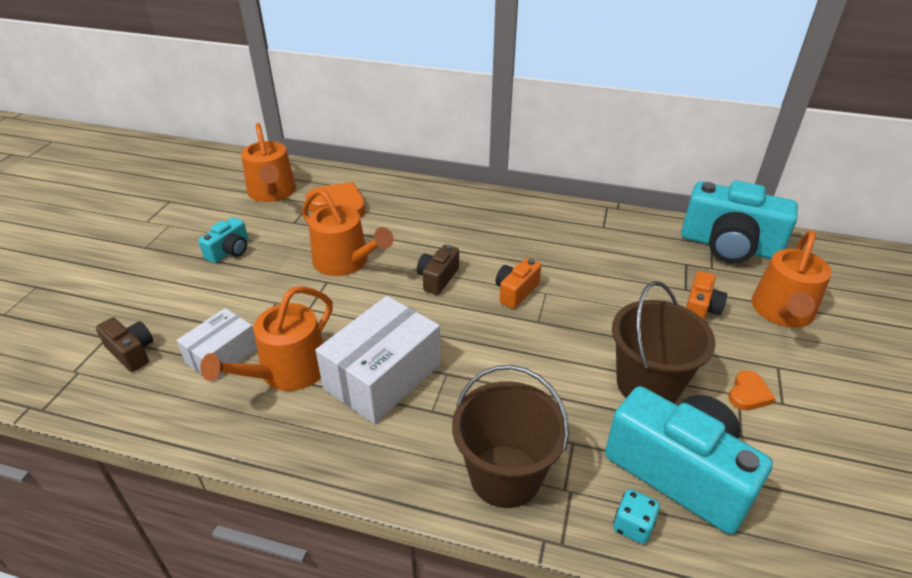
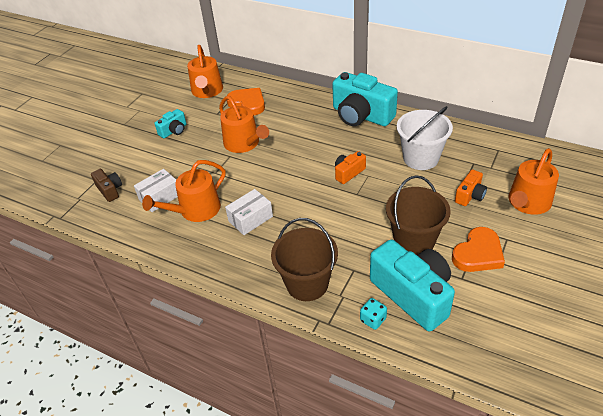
camera: 15 degrees right, 5 degrees up
(383, 376) = (250, 219): white box -> white box, size x0.61
(437, 278) = (300, 159): brown camera -> none
(612, 262) = (421, 158): none -> white bucket
(729, 246) = (510, 153): turquoise camera -> turquoise camera (361, 115)
(748, 394) = (478, 254): orange heart -> orange heart, size x1.80

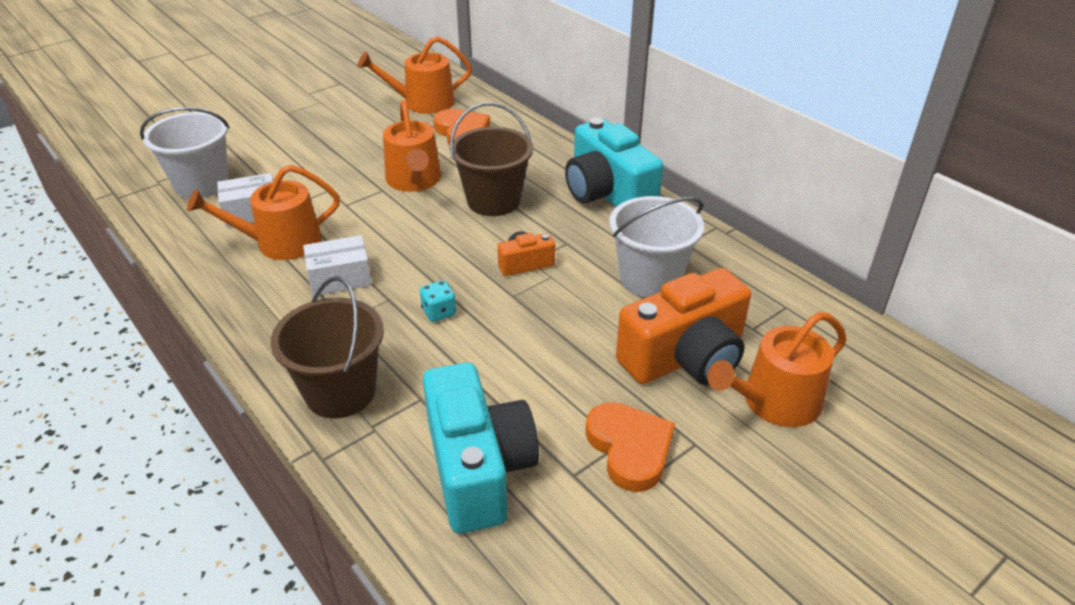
camera: 20 degrees right, 5 degrees down
(110, 190) = (201, 184): brown camera -> white bucket
(174, 131) = (339, 138): turquoise camera -> none
(207, 91) = (423, 103): orange watering can -> orange watering can turned 60 degrees clockwise
(373, 319) = (389, 480): turquoise dice -> turquoise dice (439, 312)
(414, 241) = (544, 391): brown bucket -> brown bucket (493, 201)
(470, 195) = (685, 357): orange camera -> orange camera, size x2.08
(478, 254) = (629, 448): orange heart -> orange heart turned 90 degrees counterclockwise

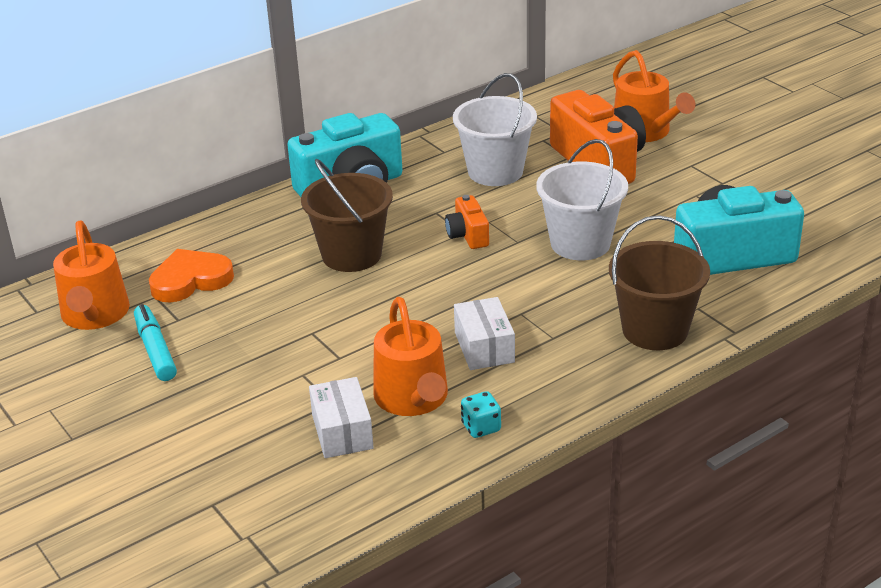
camera: 85 degrees left, 5 degrees down
(201, 184) = (261, 491): white bucket -> white bucket (580, 243)
(375, 129) = (155, 350): none -> turquoise marker
(414, 180) = (296, 310): orange watering can -> none
(439, 312) = (542, 282): turquoise dice -> turquoise dice (481, 427)
(629, 448) = (700, 191): orange heart -> none

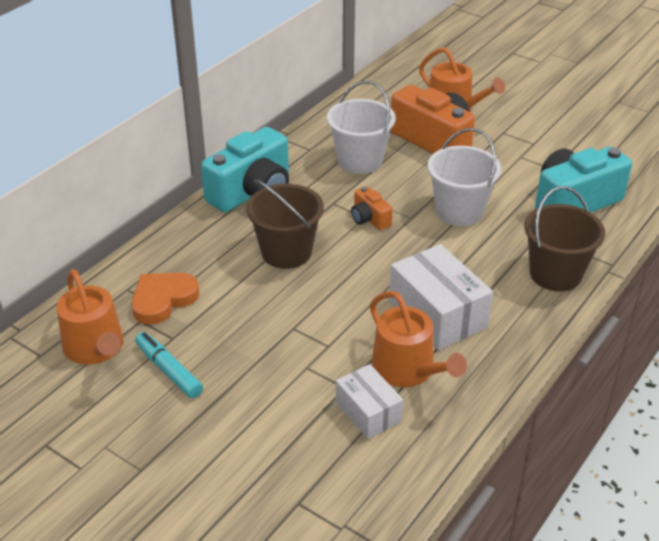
camera: 20 degrees left, 5 degrees up
(481, 427) = (474, 384): turquoise dice -> none
(484, 347) = (437, 314): white box -> white box, size x1.64

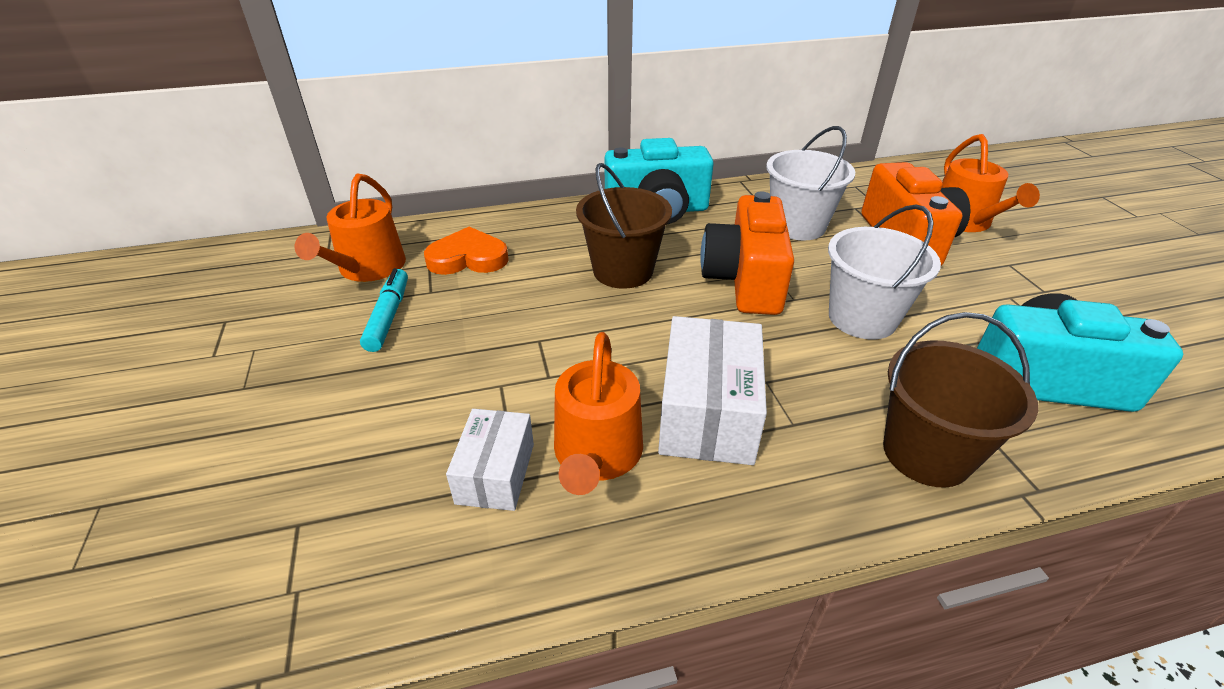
camera: 40 degrees right, 0 degrees up
(369, 219) = (744, 280): orange camera -> orange camera, size x2.08

